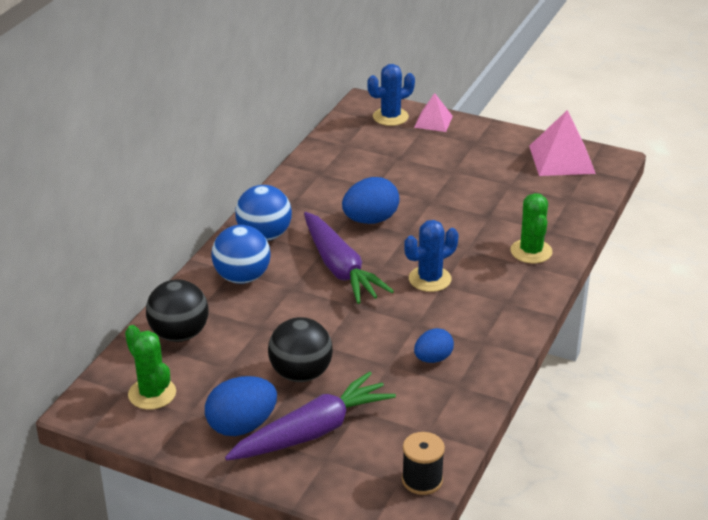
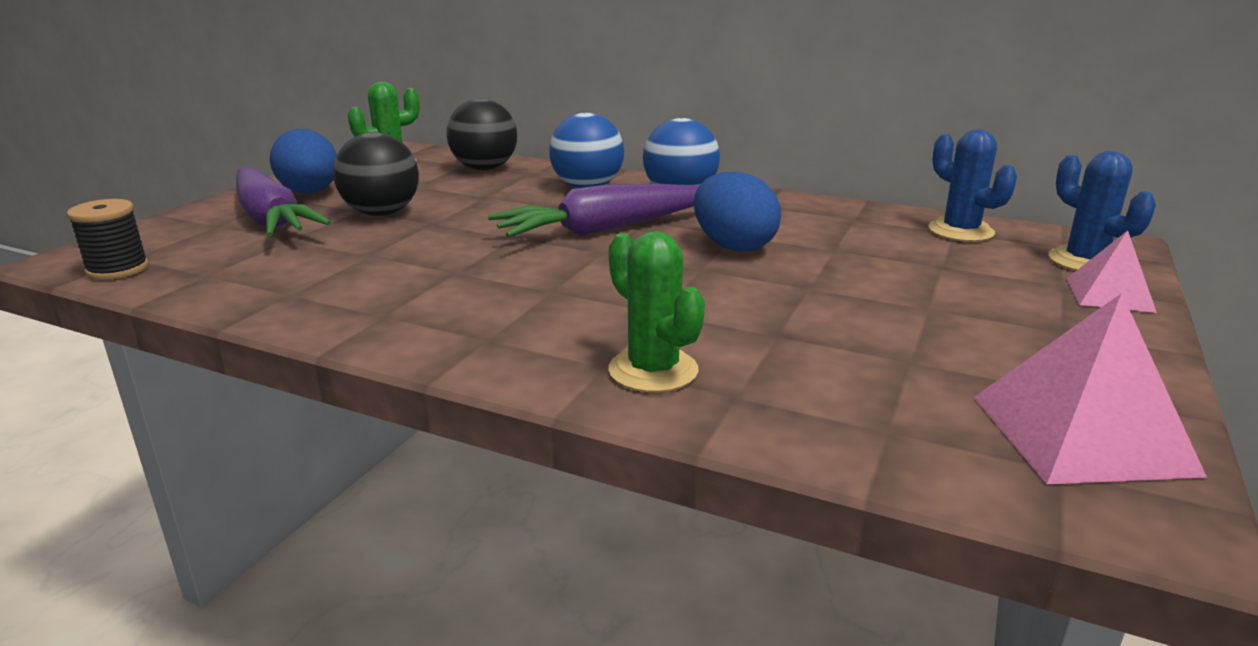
camera: 90 degrees right, 10 degrees down
(430, 279) = (569, 282): blue cactus -> blue cactus (960, 231)
(433, 359) = (363, 280): blue egg -> none
(531, 251) = (653, 370): green cactus -> green cactus turned 60 degrees clockwise

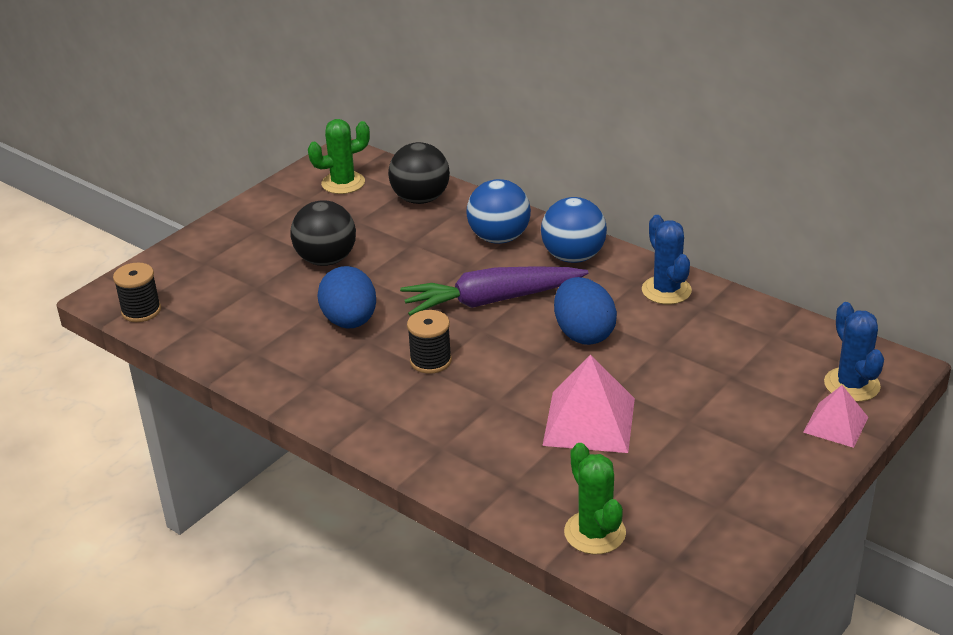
camera: 15 degrees right, 10 degrees up
(270, 219) = (243, 259): purple carrot -> none
(310, 193) = (274, 224): blue egg -> blue egg (350, 321)
(548, 282) = (430, 361): none -> black spool
(653, 370) = (470, 455): green cactus -> green cactus (594, 533)
(960, 231) = (780, 335): blue cactus -> blue cactus (666, 290)
(1081, 433) = (703, 541): pink pyramid -> pink pyramid (589, 421)

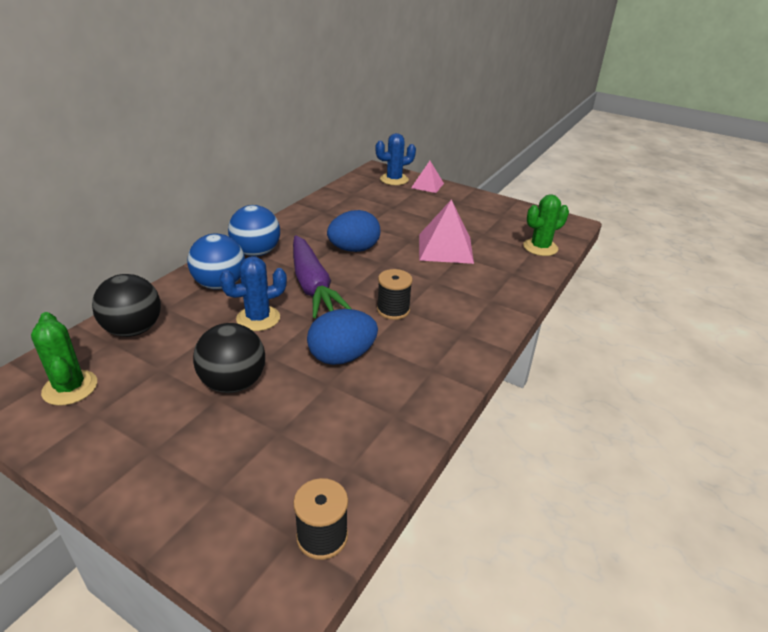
camera: 100 degrees left, 0 degrees up
(666, 290) = (304, 221): blue cactus -> blue cactus (258, 318)

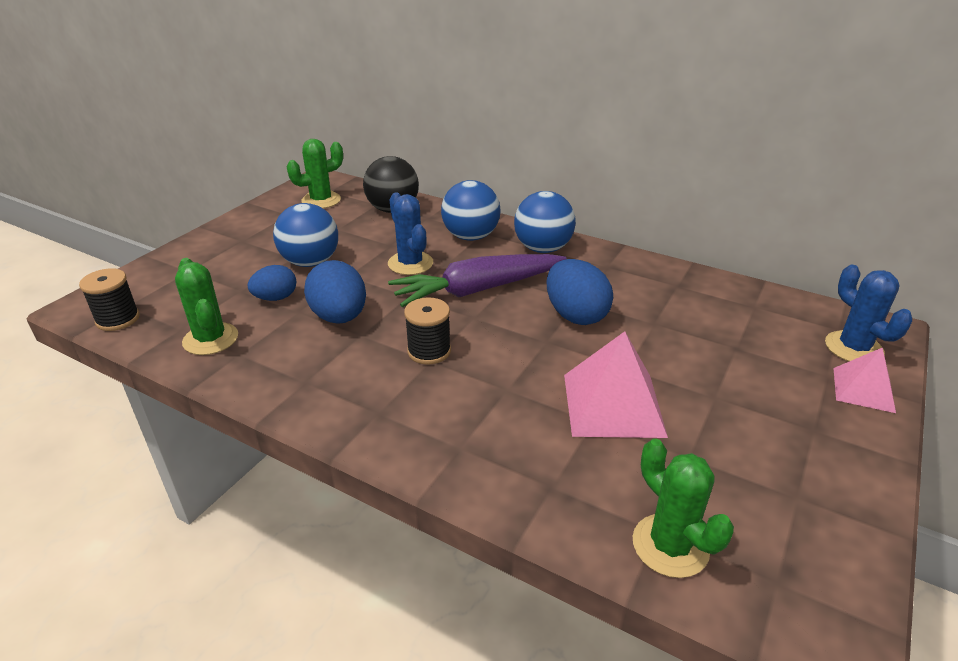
camera: 90 degrees right, 0 degrees up
(233, 383) = (310, 262): black ball -> blue ball
(301, 402) = (276, 298): none -> blue egg
(369, 439) = (210, 339): none -> green cactus

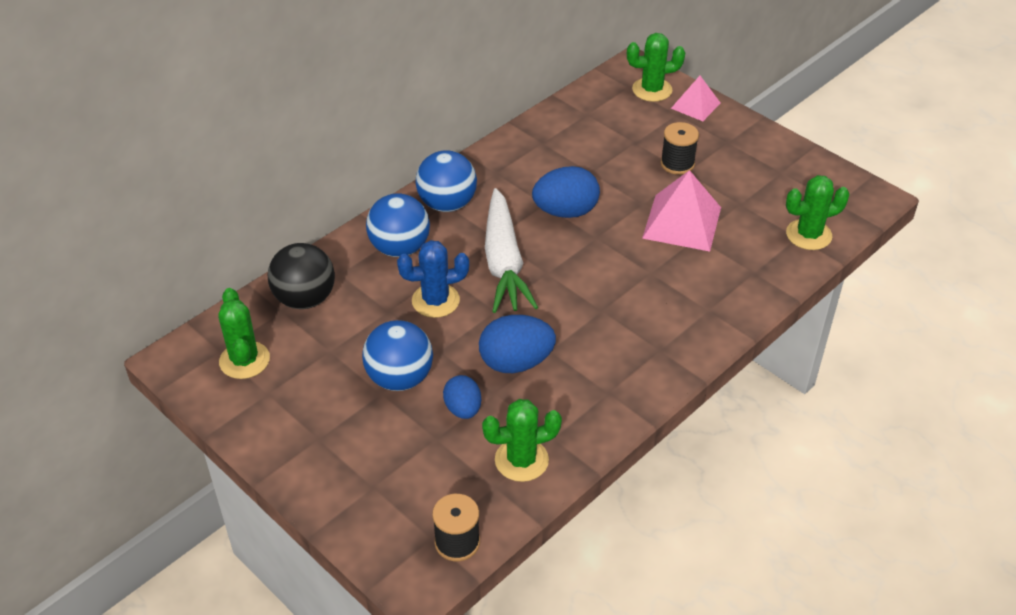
camera: 75 degrees left, 10 degrees up
(429, 351) = (588, 309): black spool -> black spool (677, 164)
(477, 290) = (504, 262): purple carrot -> white carrot
(853, 348) = (652, 90): blue cactus -> green cactus

